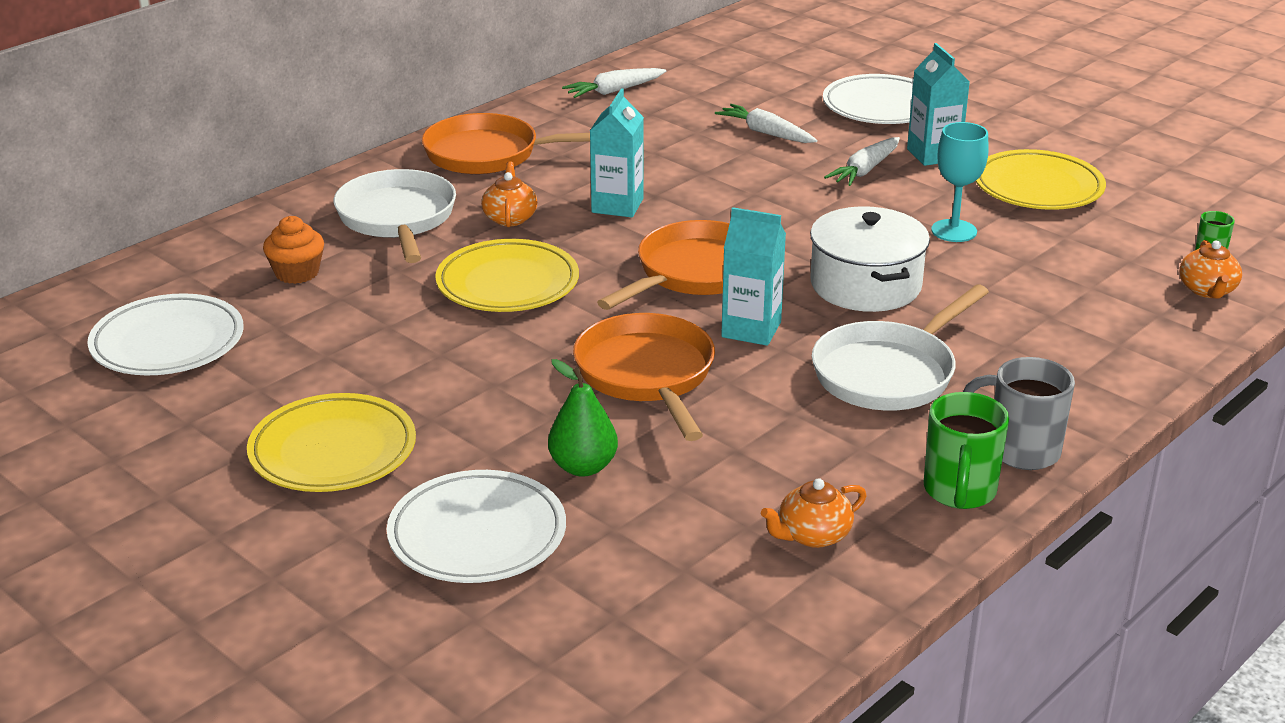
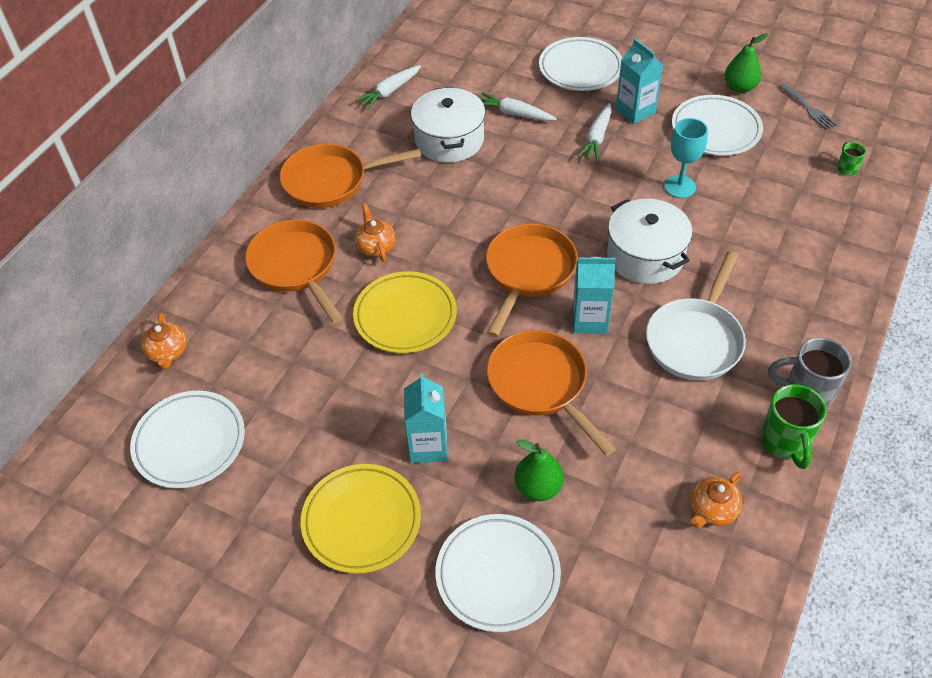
camera: 15 degrees left, 20 degrees up
(297, 273) = (249, 343): orange cupcake -> none
(397, 219) = (296, 267): white pan -> orange pan
(617, 205) = (445, 215): turquoise carton -> turquoise carton (428, 446)
(665, 142) = (449, 140): none -> white pot
(1038, 188) = (715, 130): yellow plate -> white plate
(1096, 155) = (739, 87): none -> green pear
(1186, 188) = (808, 108): none -> grey fork
(1207, 290) = (859, 207): orange teapot -> orange teapot (168, 352)

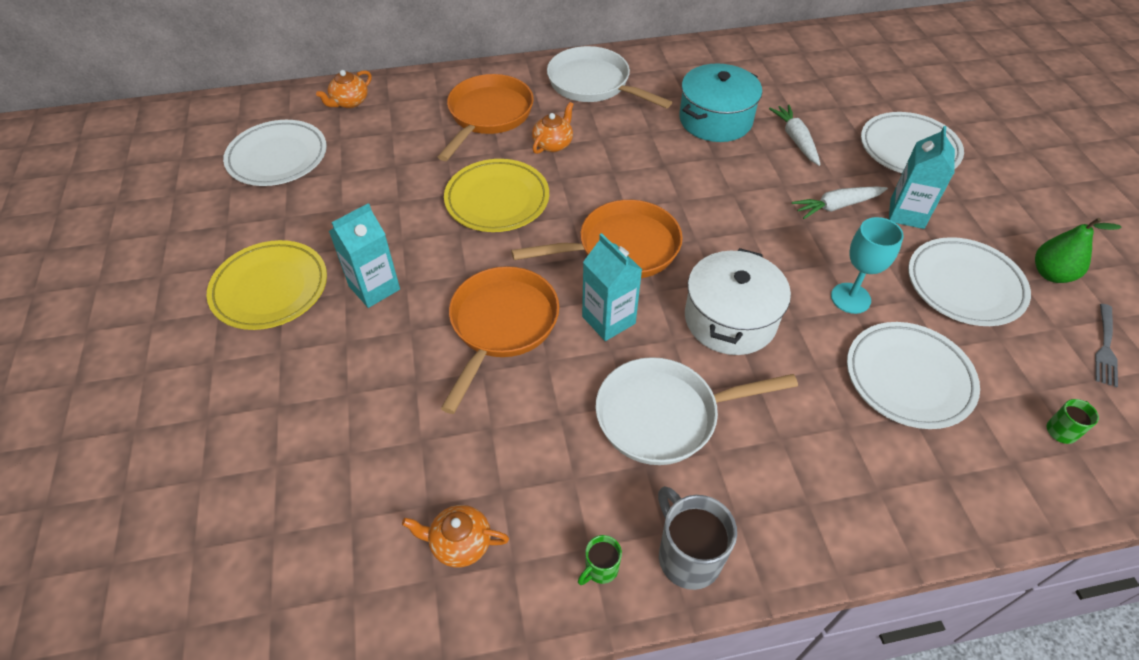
camera: 50 degrees right, 0 degrees up
(331, 181) = (593, 84): orange pan -> white pan
(389, 92) = (725, 60): white carrot -> none
(449, 140) = (715, 120): white pot -> turquoise pot
(498, 575) = (272, 407): white plate -> white plate (908, 378)
(538, 487) = (385, 385): green pear -> none
(785, 442) = (600, 569): green mug -> green mug, size x0.52

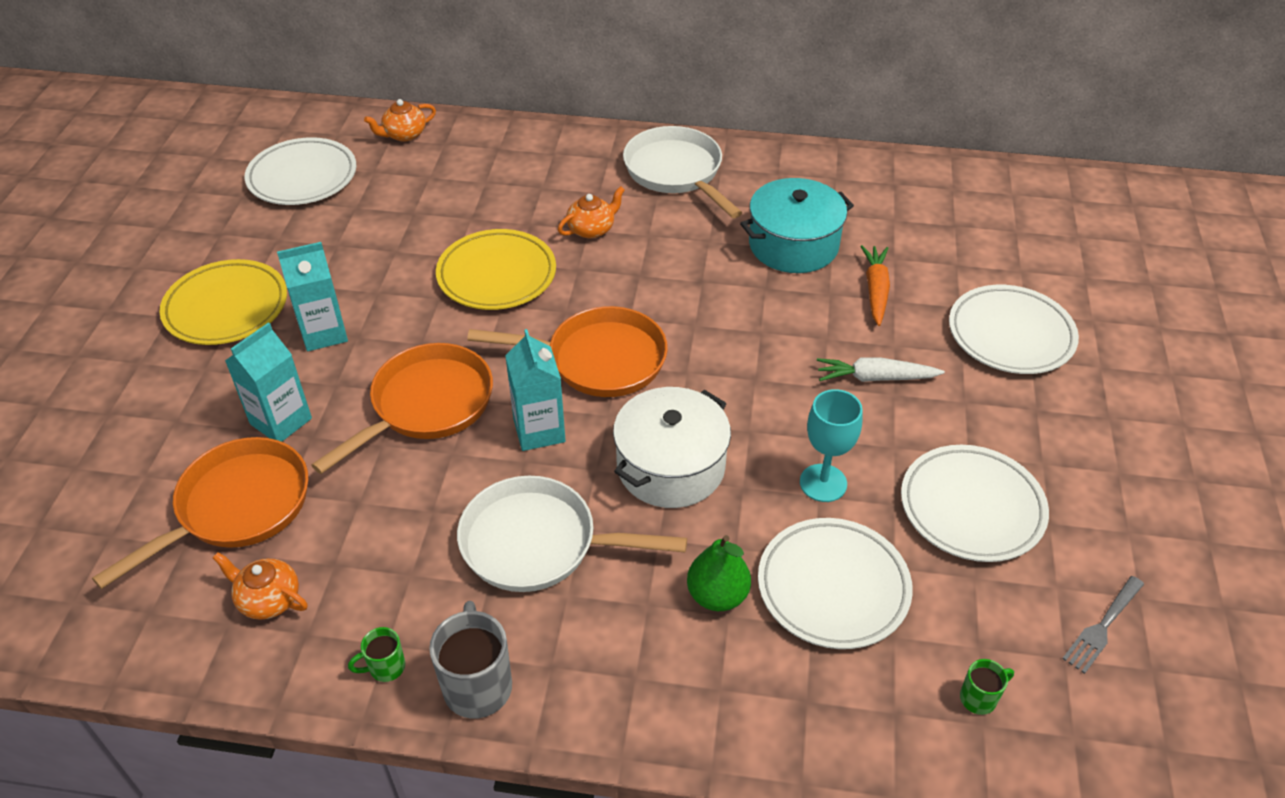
camera: 20 degrees right, 5 degrees down
(488, 115) = (540, 181): orange pan -> orange pan (237, 507)
(795, 139) = (875, 290): white carrot -> orange carrot
(907, 214) = (956, 408): turquoise carton -> turquoise carton (281, 421)
(1051, 274) = (1093, 525): green pear -> green pear (717, 595)

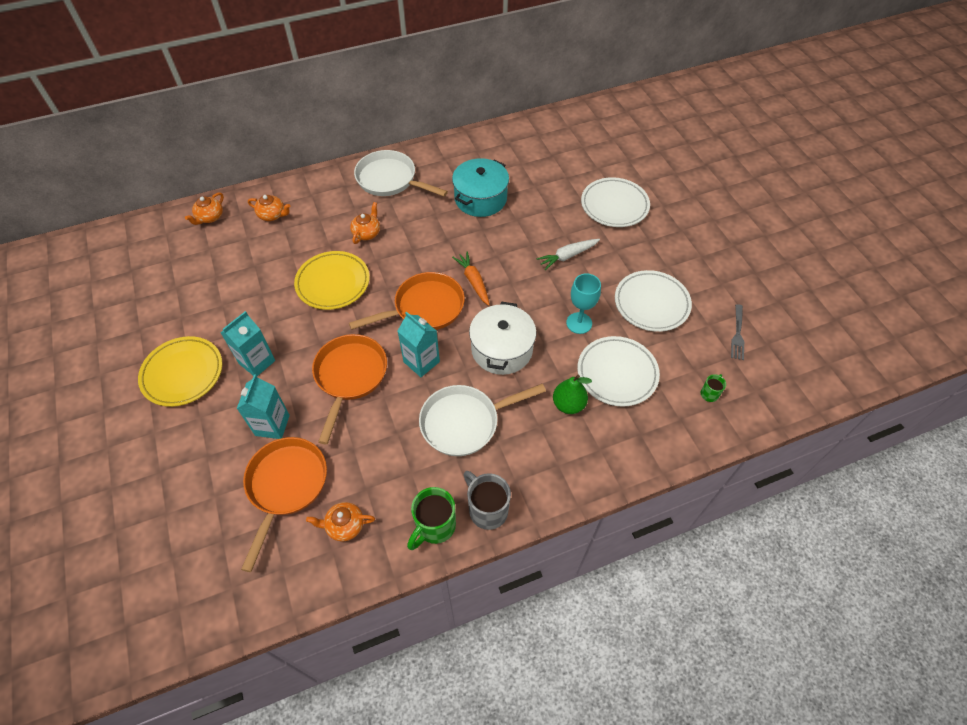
camera: 30 degrees left, 10 degrees up
(302, 177) = (165, 270): white plate -> none
(385, 667) = (434, 526): green mug -> green mug, size x1.91
(484, 160) = (272, 215): none -> orange teapot
(875, 290) = (537, 207): orange carrot -> orange carrot (473, 281)

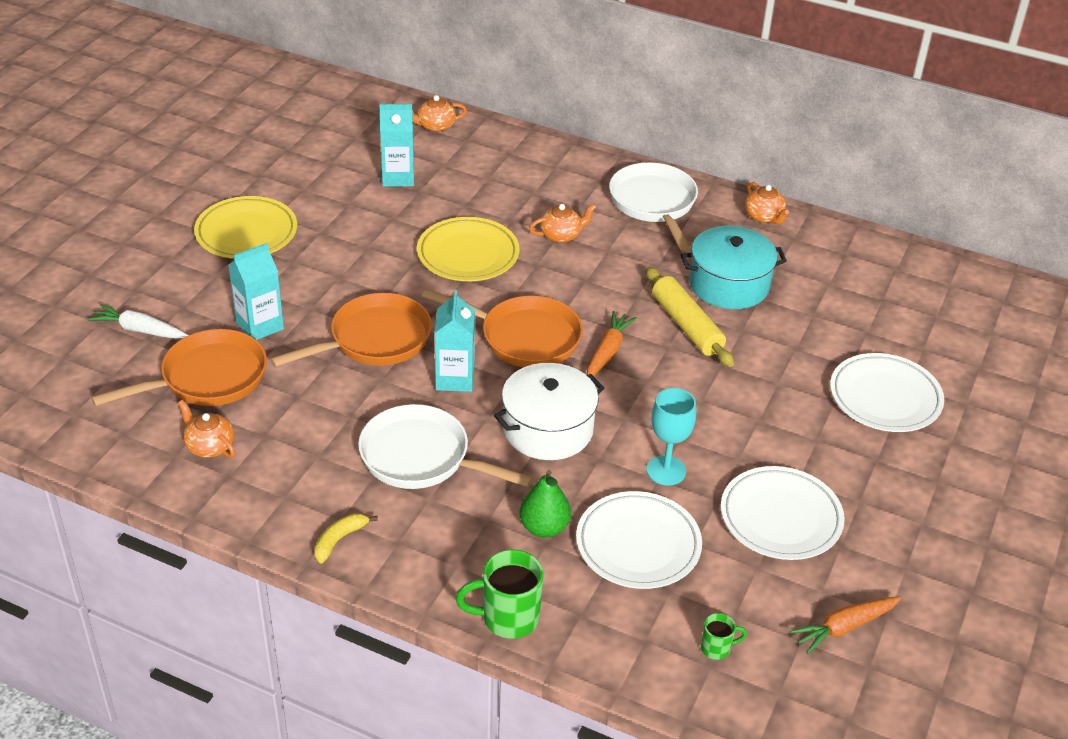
camera: 45 degrees right, 15 degrees down
(257, 362) = (314, 269): turquoise carton -> turquoise carton (398, 177)
(272, 215) = (493, 160): orange teapot -> orange teapot (764, 217)
(434, 526) = (277, 511): green mug -> green mug (508, 618)
(487, 509) = (339, 540): grey mug -> yellow banana
(490, 237) = (686, 325): none -> yellow rolling pin
(567, 256) = (748, 404): white carrot -> white carrot (140, 330)
(737, 334) = (844, 627): grey fork -> orange carrot

